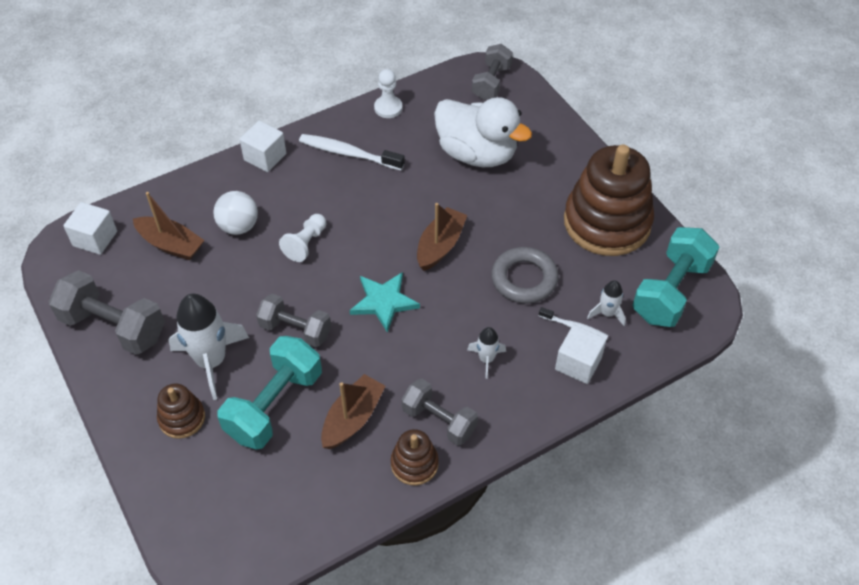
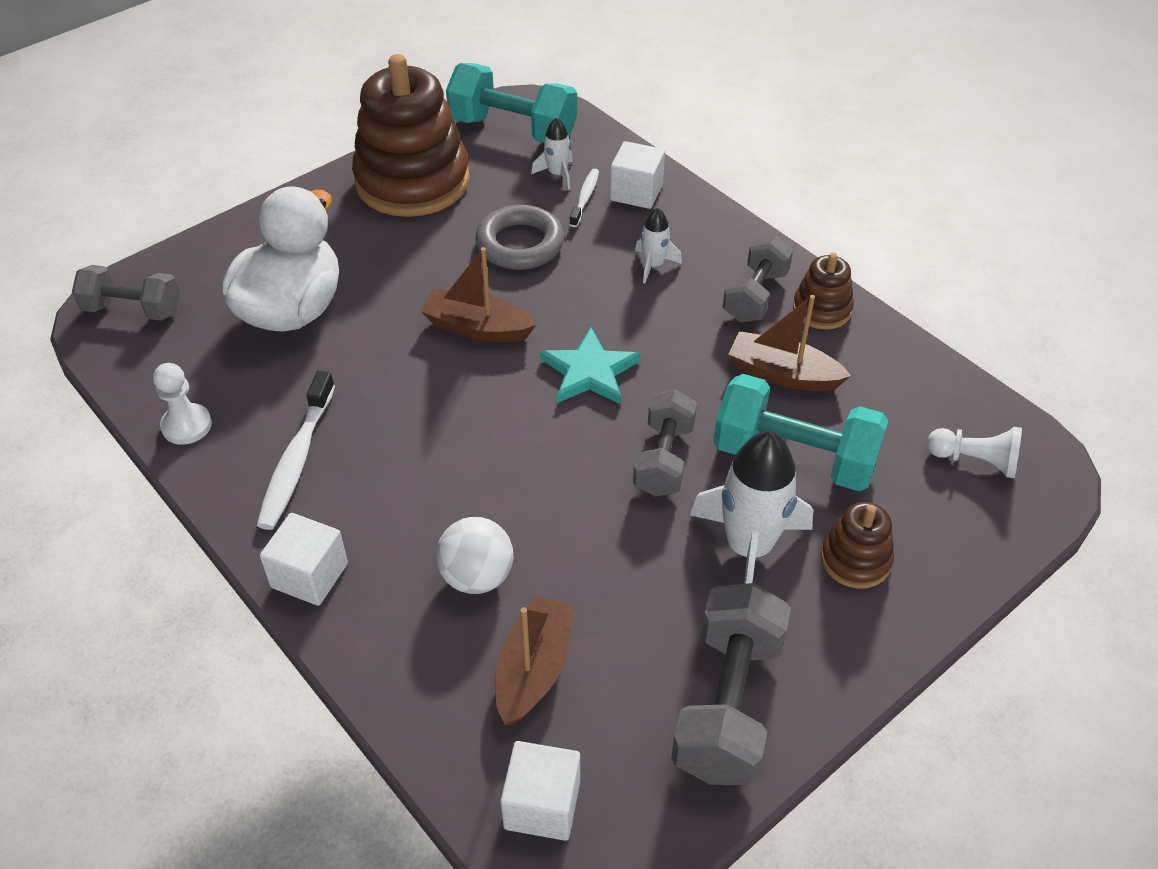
camera: 100 degrees left, 5 degrees down
(306, 244) = (499, 479): white pawn -> white pawn (975, 461)

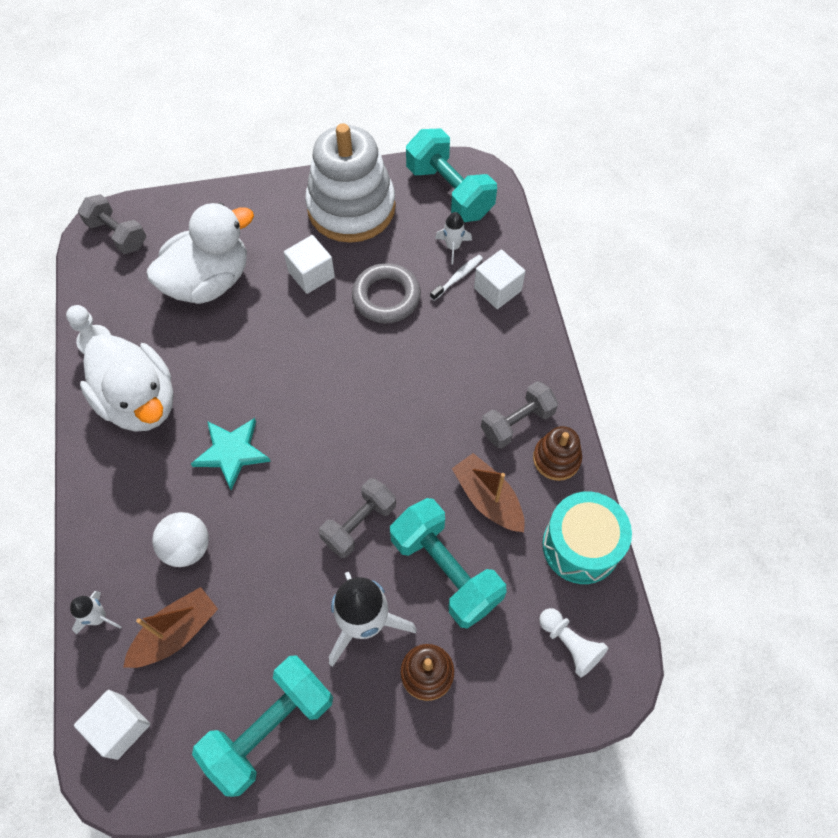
camera: 30 degrees right, 15 degrees up
(296, 460) = (140, 401): white toothbrush -> white duck
(309, 575) = (96, 491): white cube -> white cube (311, 274)
(412, 181) = (351, 208): brown stacking toy -> white stacking toy
(477, 328) = (312, 354): brown boat -> none
(589, 371) = (360, 428): turquoise star -> turquoise star (231, 452)
(653, 265) = (464, 360): white rocket -> white rocket (99, 617)
(727, 704) = (270, 728): grey dumbbell -> turquoise dumbbell
(911, 372) = (581, 546): none -> turquoise drum

